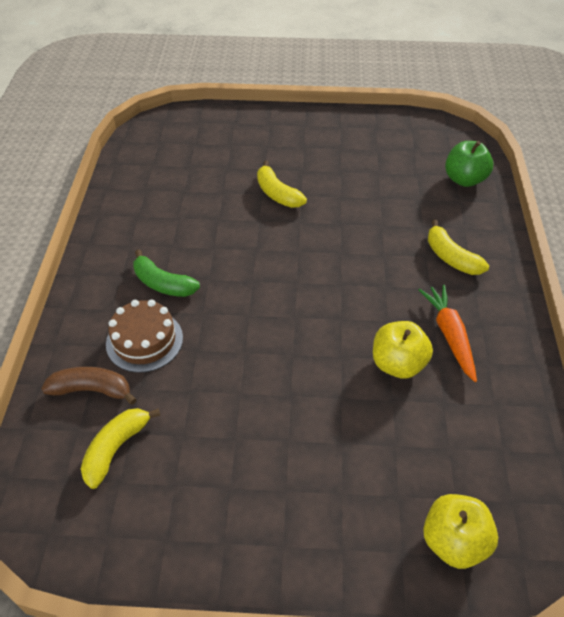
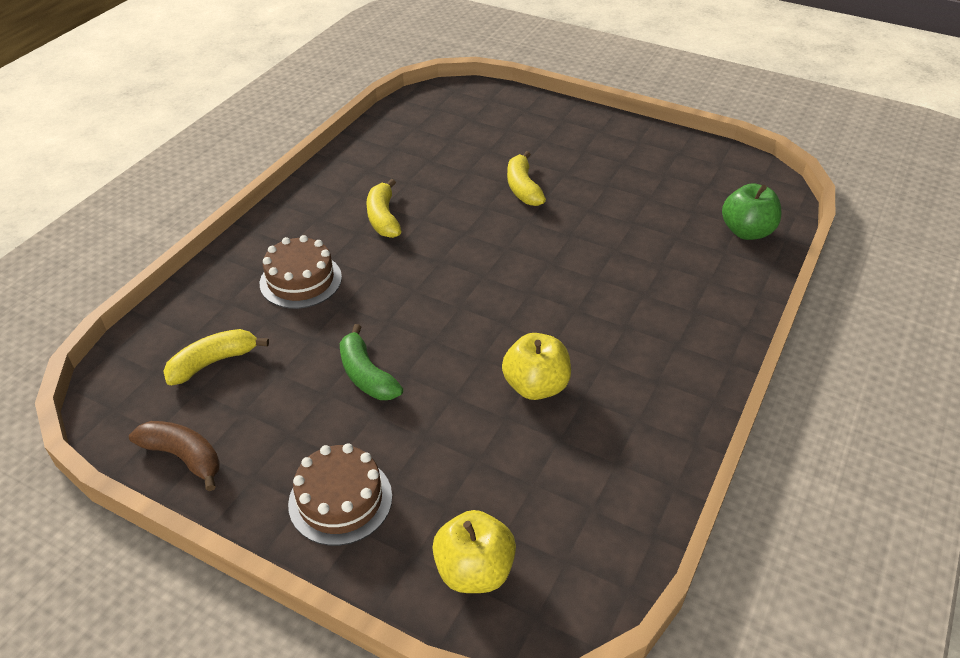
camera: 25 degrees right, 5 degrees down
(92, 390) = (226, 306): brown banana -> brown banana (183, 457)
(163, 284) = (352, 236): green banana -> green banana (366, 375)
(311, 529) = (340, 500): none -> brown cake
(449, 335) = (613, 378): orange carrot -> none
(451, 257) = (672, 304): yellow banana -> yellow banana (383, 218)

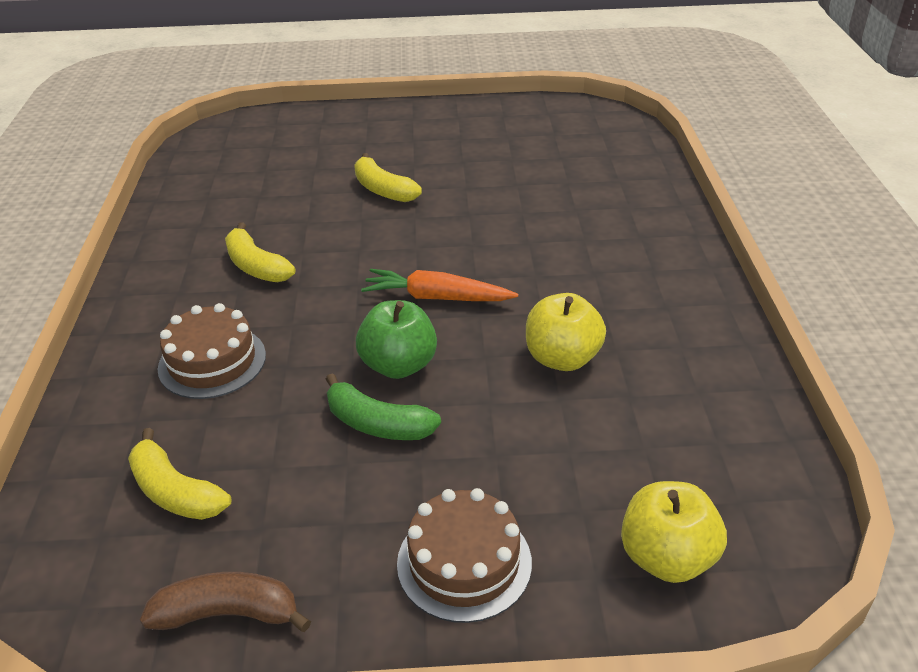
camera: 30 degrees left, 5 degrees down
(213, 362) = (175, 492): yellow banana -> yellow banana turned 75 degrees counterclockwise
(486, 296) = (437, 297): none -> orange carrot
(746, 231) = (622, 158): green apple -> green apple (398, 365)

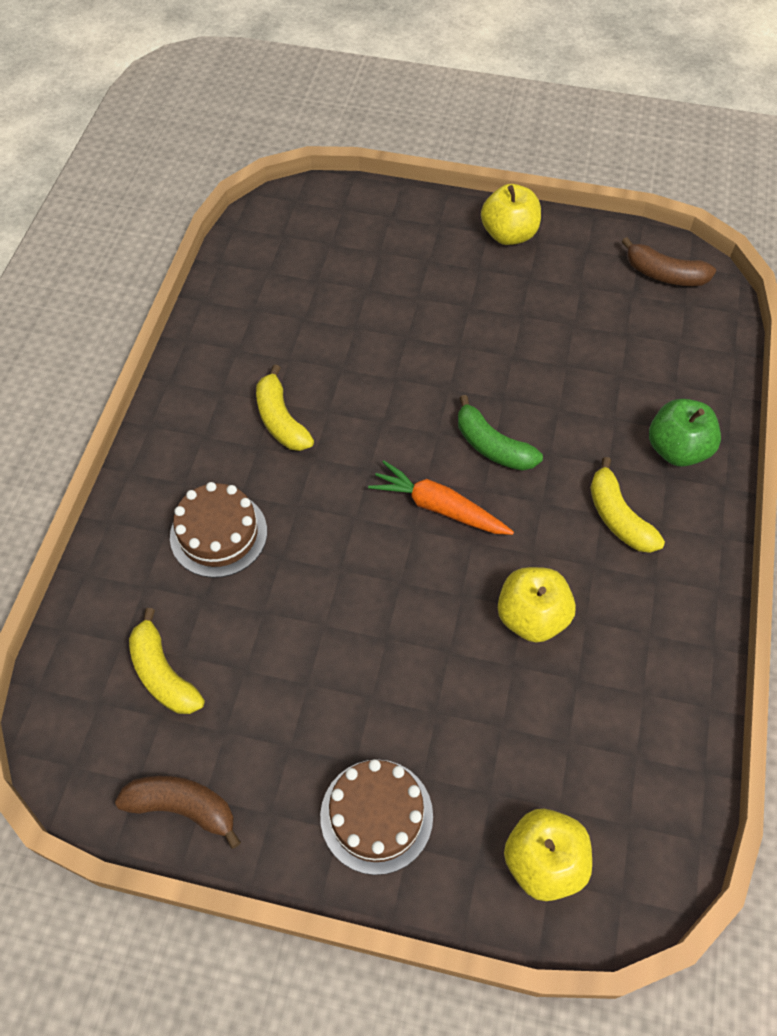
camera: 15 degrees right, 20 degrees up
(377, 424) = (344, 648): green banana -> green banana (492, 446)
(383, 190) = (427, 340): yellow banana -> yellow banana (618, 517)
(398, 365) = (380, 584): green apple -> green apple (677, 449)
(431, 117) = (509, 234): none -> yellow apple
(575, 118) = (664, 274): none -> brown banana

